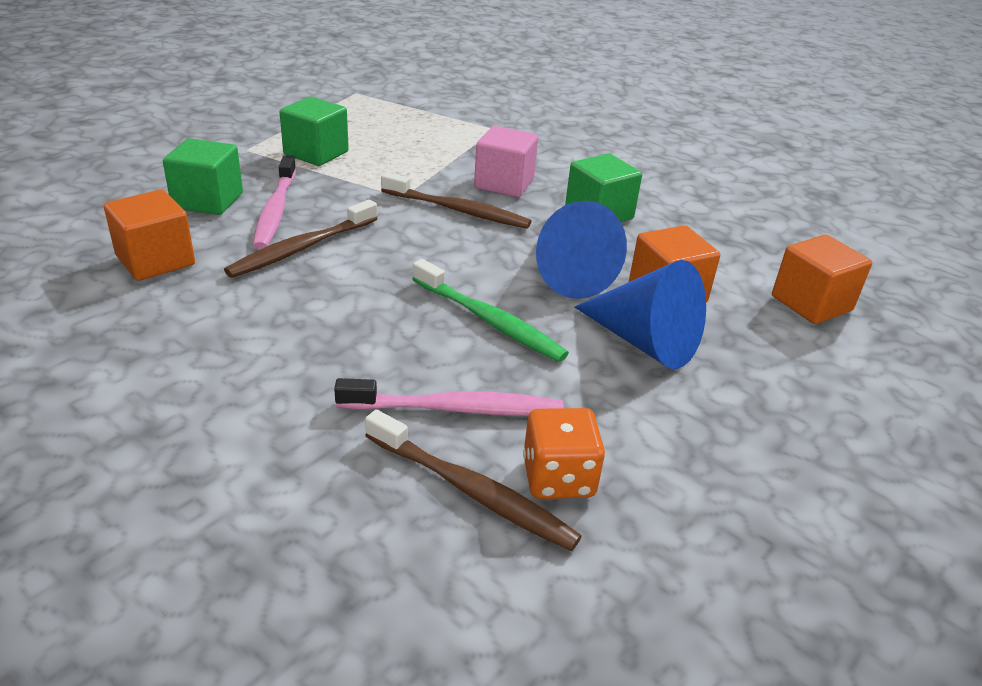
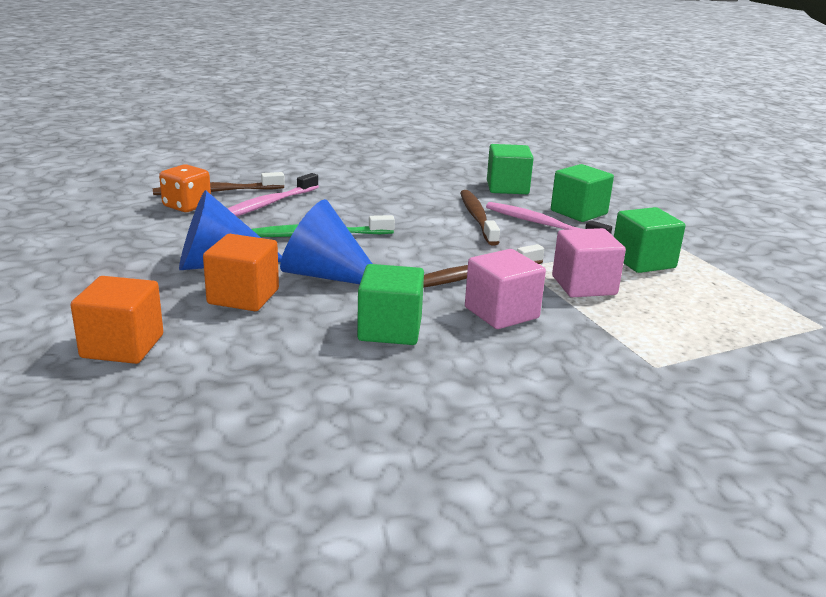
camera: 130 degrees right, 10 degrees down
(155, 260) = (507, 187): orange cube -> green cube
(405, 166) = (584, 285): none -> pink cube

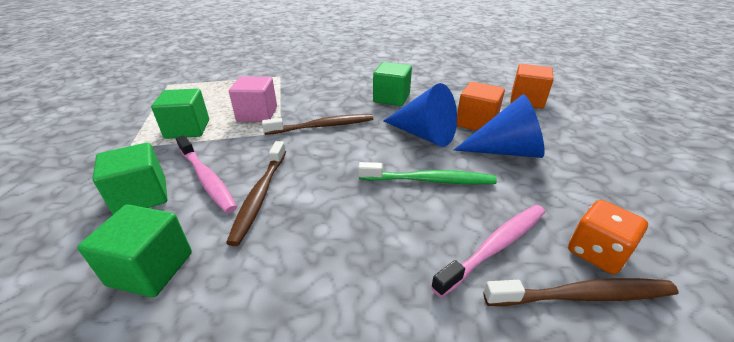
camera: 165 degrees left, 10 degrees up
(501, 313) = (325, 102): pink cube -> none

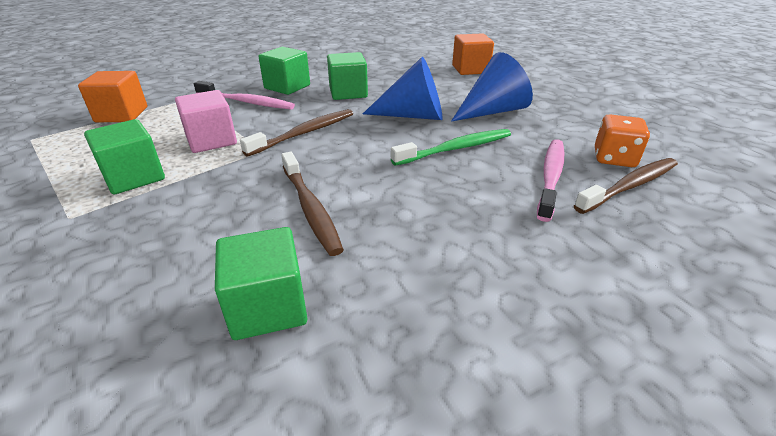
camera: 30 degrees left, 0 degrees up
(141, 196) = (163, 256): green cube -> green cube (287, 87)
(206, 179) = (228, 214): pink toothbrush -> pink toothbrush (246, 102)
(476, 122) = (447, 96): orange cube -> orange cube (122, 115)

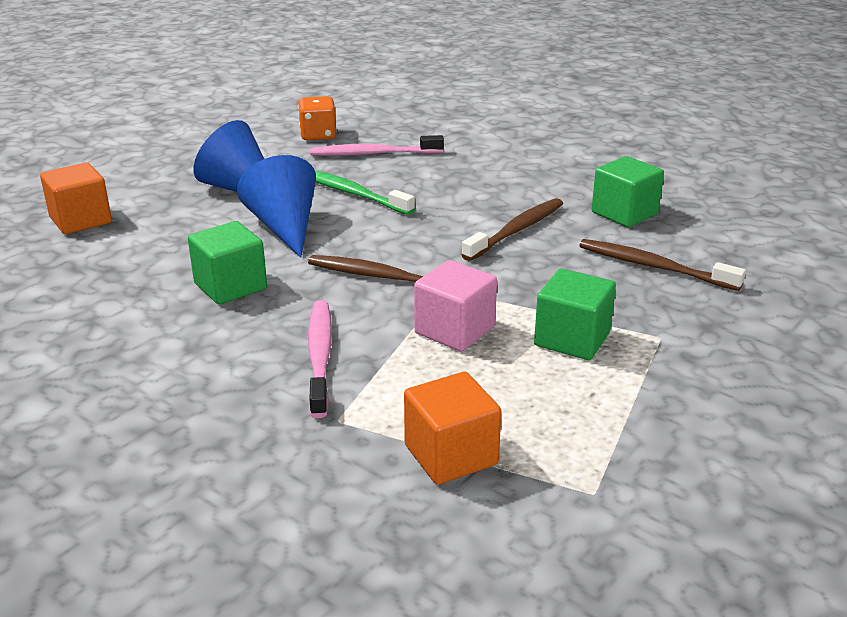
camera: 115 degrees left, 5 degrees down
(287, 87) = (233, 345): green cube -> none
(630, 186) = (363, 130): brown toothbrush -> brown toothbrush (654, 267)

